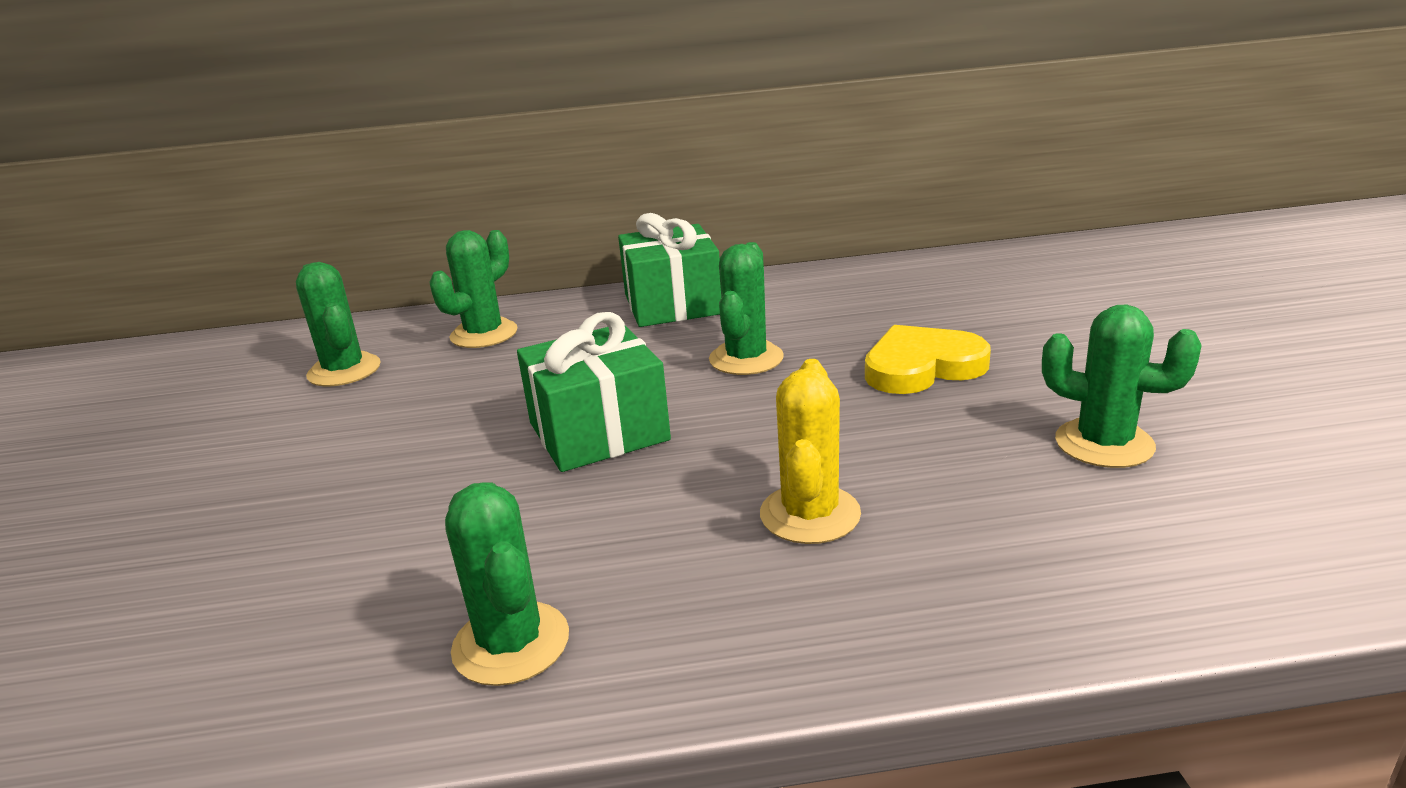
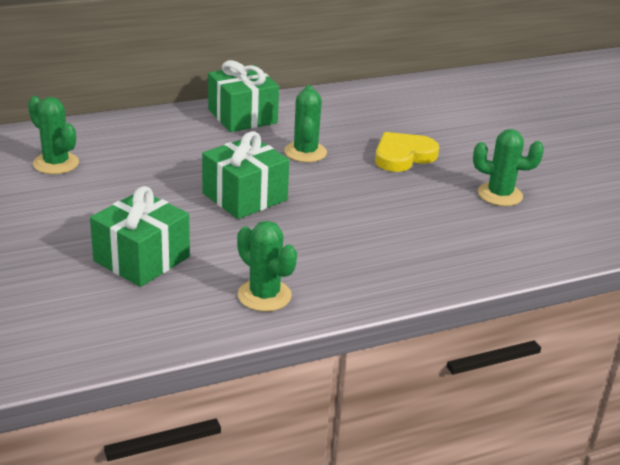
camera: 20 degrees left, 5 degrees up
(340, 542) = (142, 259): none -> green gift
(484, 334) = (131, 137): green cactus -> none
(810, 514) = (375, 233): yellow cactus -> none

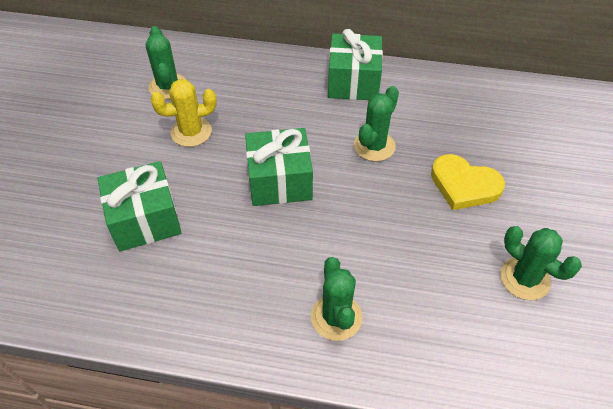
camera: 35 degrees right, 20 degrees up
(120, 188) = (191, 132): none -> yellow cactus
(264, 295) = (202, 309): green cactus -> green cactus (336, 317)
(403, 156) = (464, 185): yellow heart -> yellow heart turned 150 degrees counterclockwise

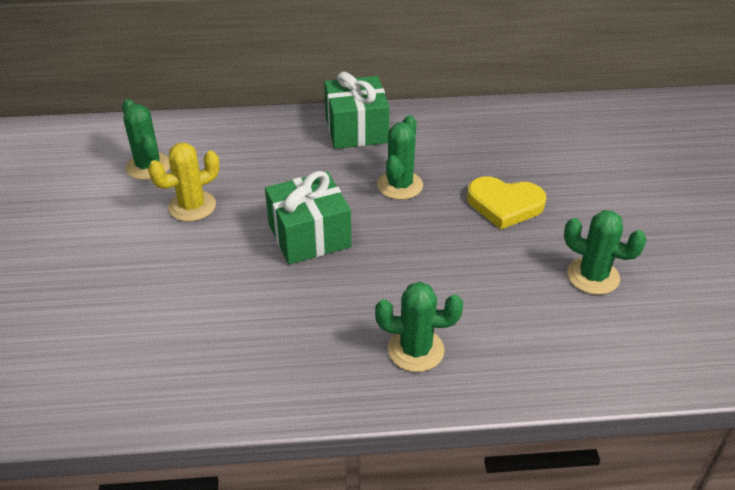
camera: 15 degrees left, 10 degrees down
(145, 220) = (169, 301): green gift -> none
(336, 317) = (415, 350): green cactus -> green cactus turned 60 degrees counterclockwise

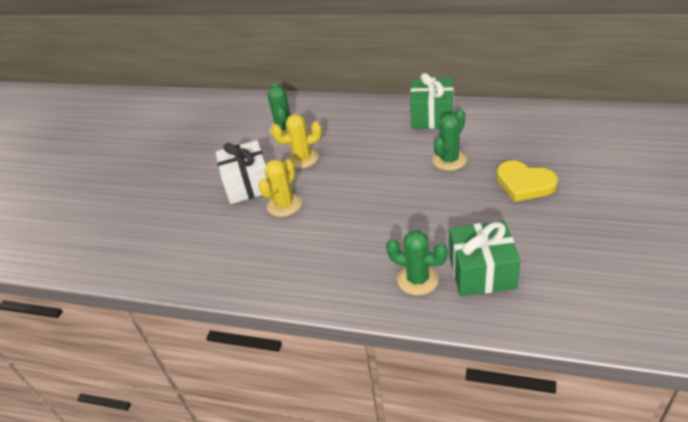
camera: 25 degrees right, 0 degrees up
(119, 254) = (248, 184): none -> white gift
(188, 277) = (284, 205): none -> yellow cactus
(309, 235) = (372, 188): green gift -> green gift (481, 272)
(593, 276) = (575, 247): green cactus -> none

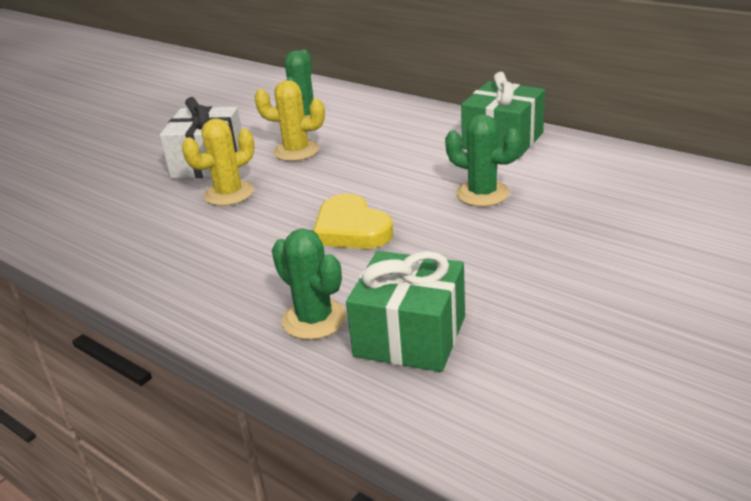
camera: 20 degrees right, 10 degrees down
(449, 160) = (482, 194): green cactus -> green cactus turned 60 degrees clockwise
(524, 184) = (567, 246): yellow heart -> yellow heart (351, 229)

